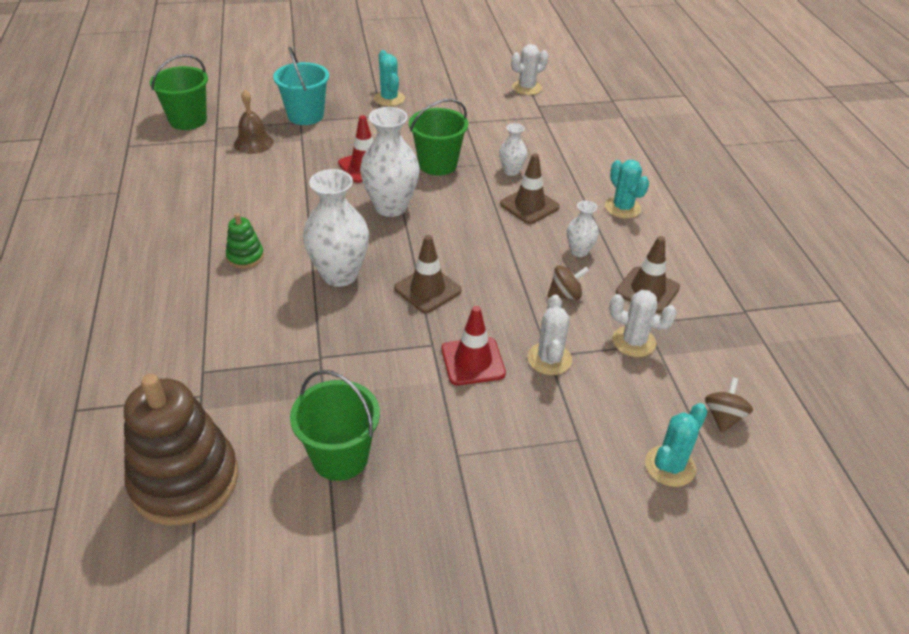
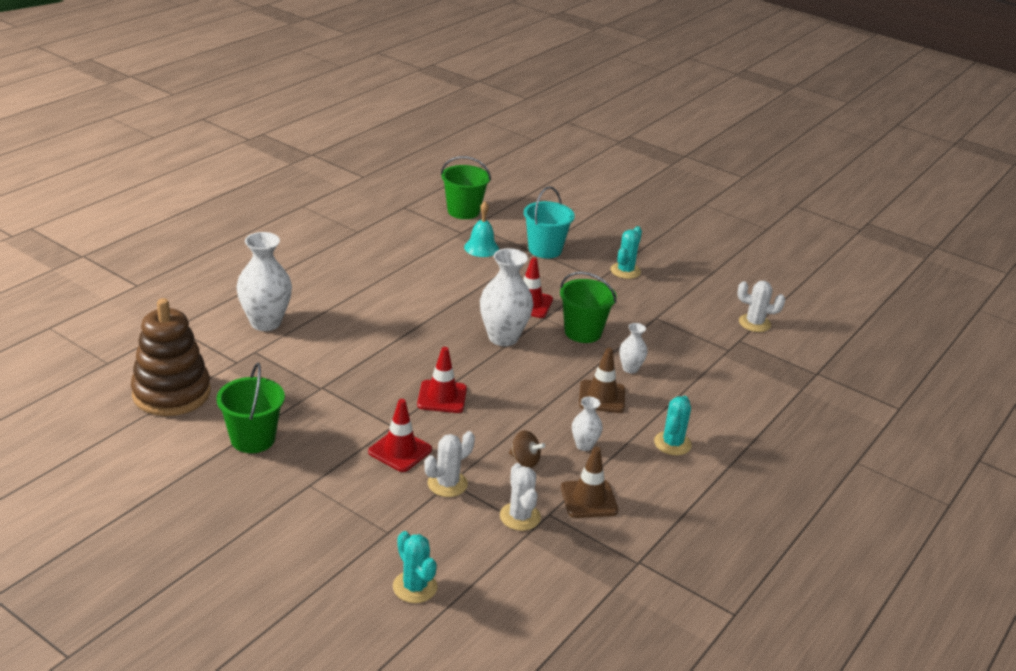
camera: 45 degrees right, 10 degrees down
(245, 257) = (368, 310): green stacking toy -> none
(253, 143) = (481, 248): brown bell -> turquoise bell
(339, 275) = (404, 354): white vase -> white vase (265, 322)
(427, 289) = (442, 397): brown traffic cone -> red traffic cone
(670, 466) = (415, 587): turquoise cactus -> turquoise cactus turned 60 degrees clockwise
(723, 417) = (498, 596): brown spinning top -> none

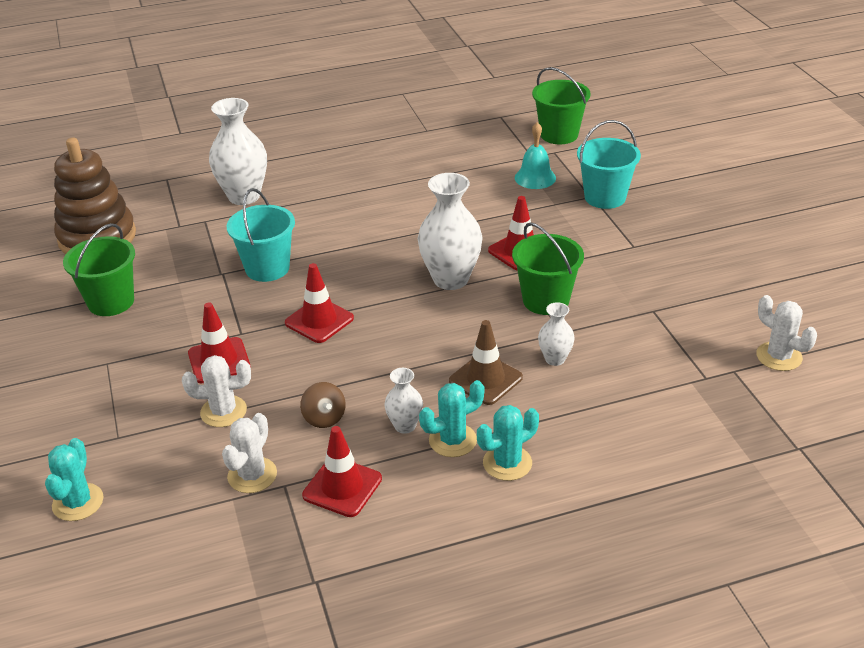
camera: 40 degrees right, 5 degrees up
(355, 372) = (267, 268): none -> turquoise bucket
(589, 499) = (342, 487): brown traffic cone -> red traffic cone
(625, 271) = (675, 246): turquoise cactus -> turquoise cactus (452, 440)

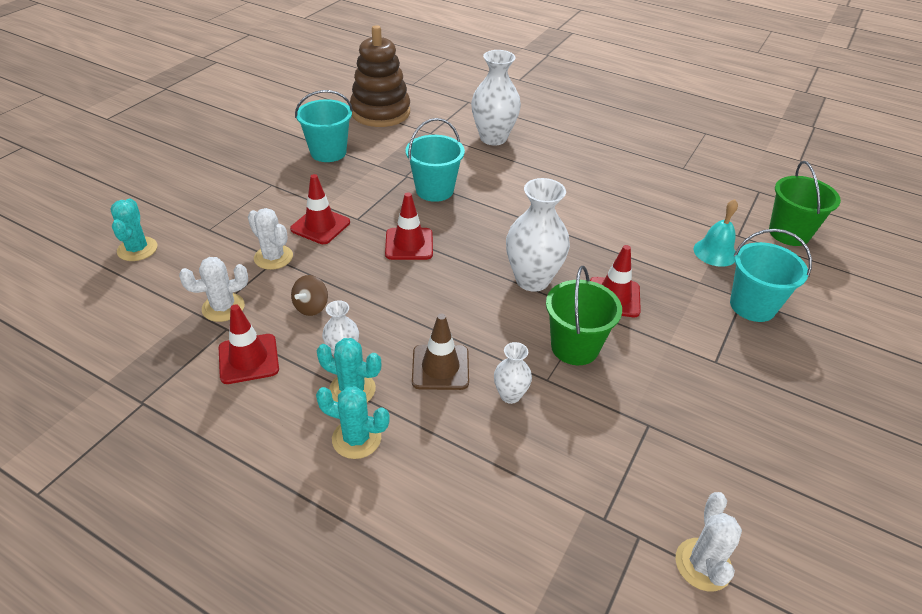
camera: 45 degrees right, 5 degrees up
(78, 502) = (137, 249): turquoise cactus -> turquoise cactus turned 60 degrees counterclockwise
(111, 302) = (328, 152): green bucket -> turquoise bucket

